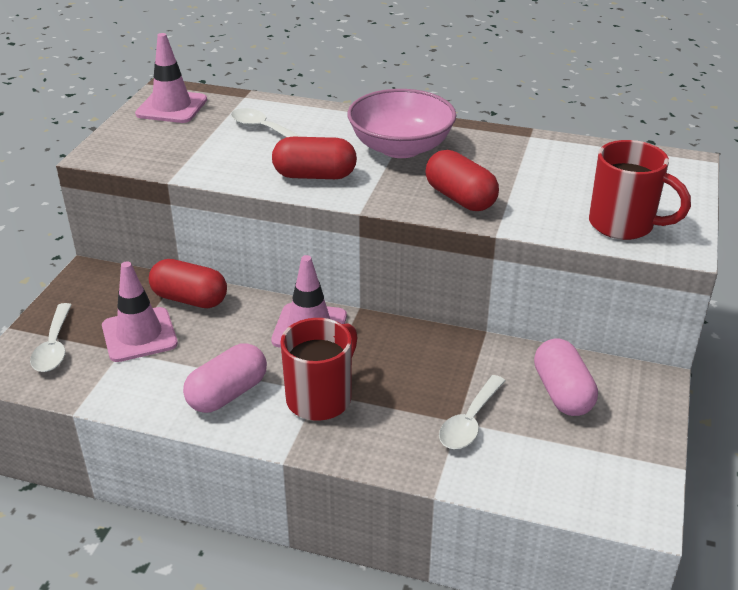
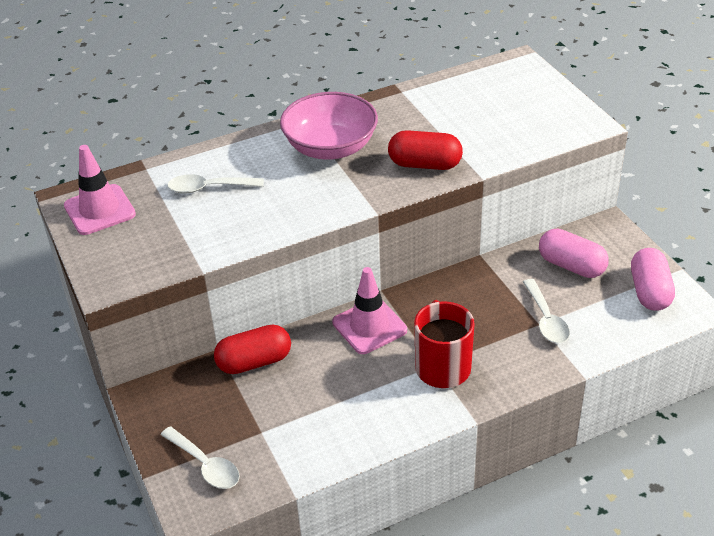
camera: 40 degrees left, 5 degrees up
(139, 335) = (257, 412): pink traffic cone -> none
(228, 394) = (380, 407): pink capsule -> pink capsule (650, 291)
(314, 175) = (304, 204): red capsule -> none
(624, 225) = (543, 127): red mug -> none

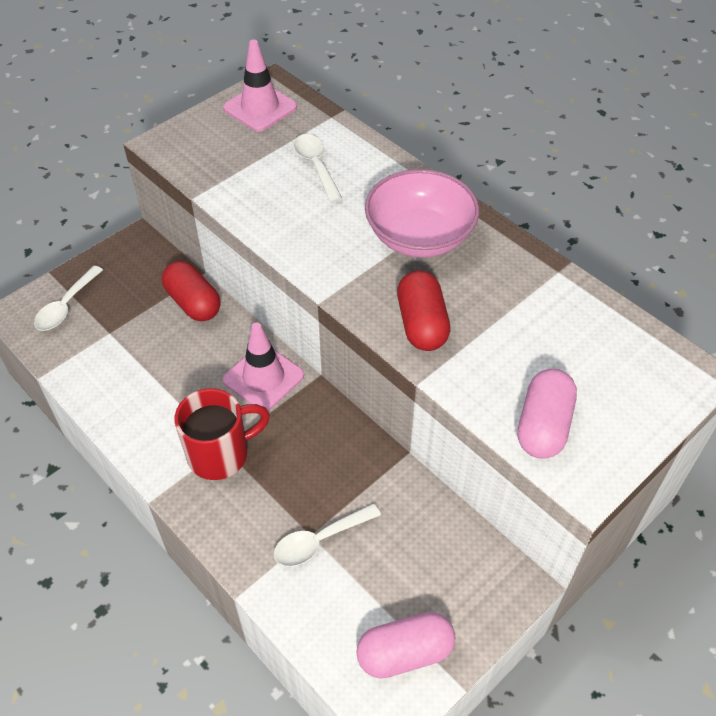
camera: 70 degrees right, 10 degrees up
(571, 266) = (422, 552): pink capsule -> pink capsule (543, 426)

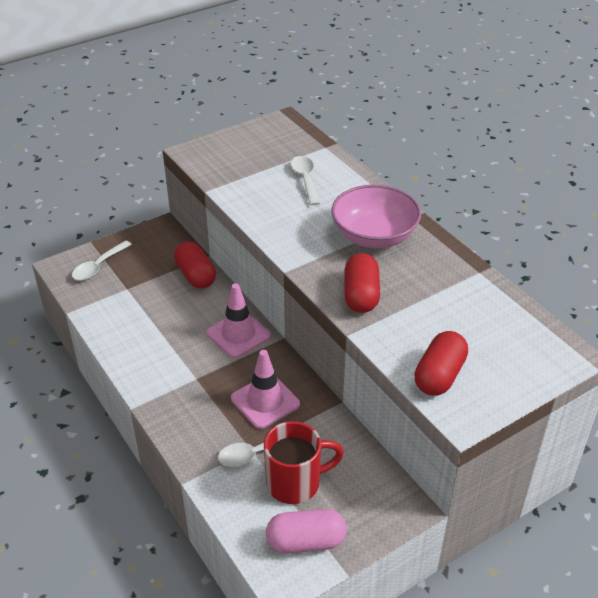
camera: 10 degrees right, 10 degrees down
(221, 454) = (193, 383): red mug -> red mug (295, 483)
(260, 108) = (271, 135): pink traffic cone -> pink traffic cone (265, 401)
(543, 426) = (439, 375): pink capsule -> red capsule

